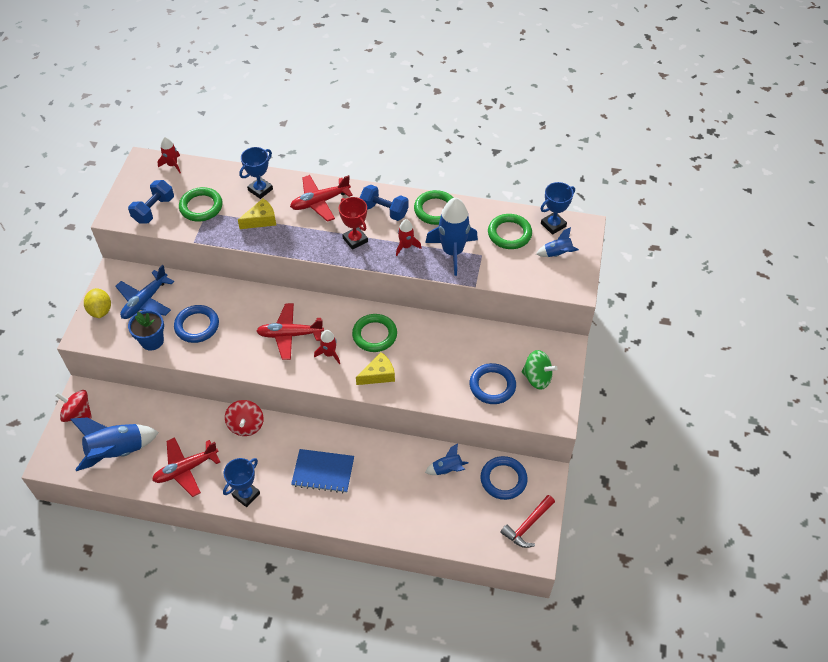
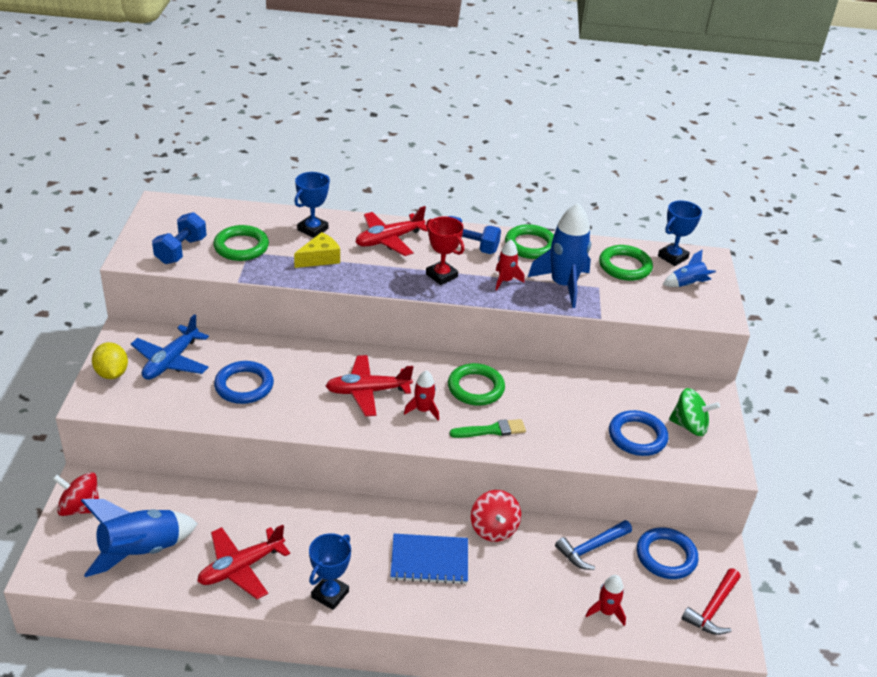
camera: 10 degrees left, 15 degrees down
(152, 341) = (186, 404): blue flower pot -> none
(172, 165) = (197, 207): red rocket -> red rocket (606, 612)
(246, 425) = (315, 511): red spinning top -> red spinning top (493, 529)
(378, 375) = (491, 430): yellow cheese -> green brush
(447, 469) = (591, 548): blue rocket -> blue hammer

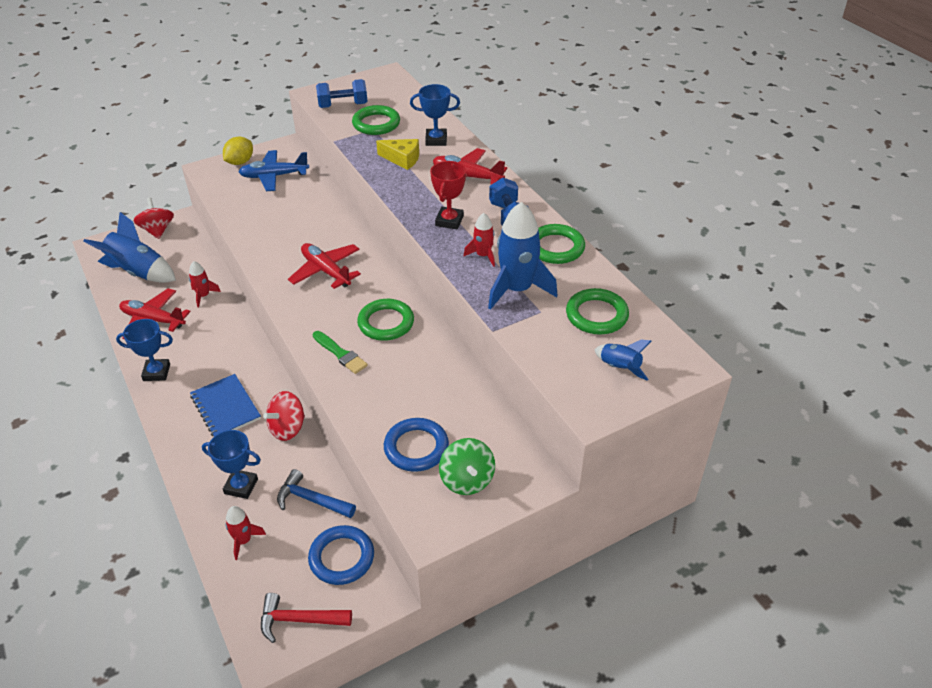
camera: 60 degrees right, 5 degrees up
(244, 386) = (278, 216): blue ring -> none
(423, 410) = (330, 307): red rocket -> red rocket (203, 296)
(672, 257) = (656, 341): blue trophy -> blue trophy (241, 486)

